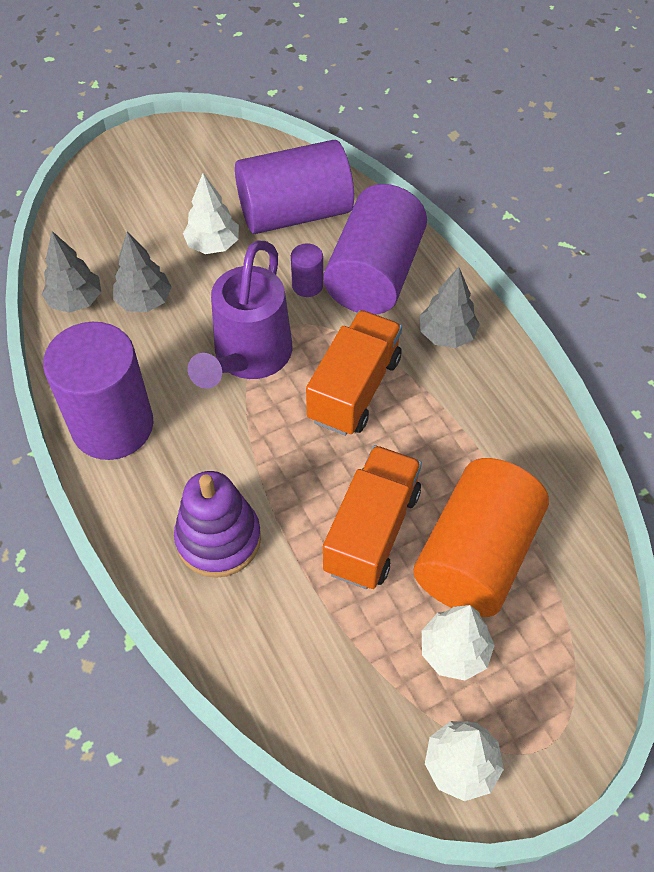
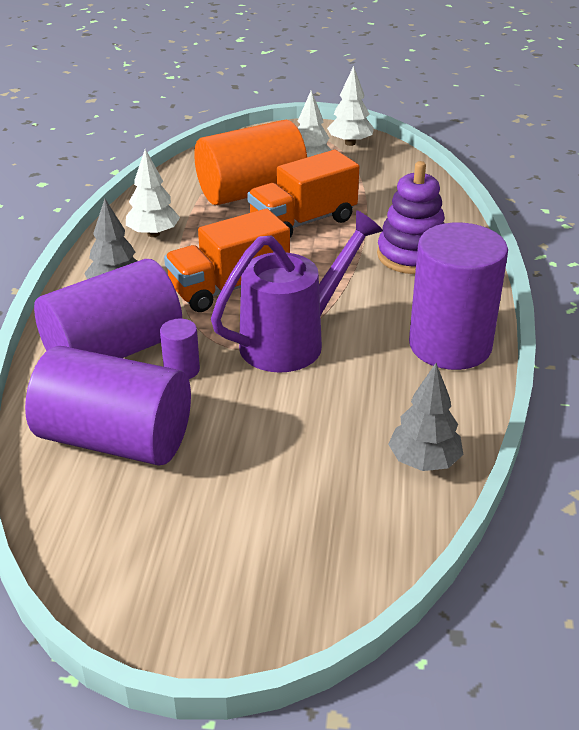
camera: 145 degrees left, 20 degrees down
(144, 301) = (350, 428): grey tree -> none
(213, 245) = (232, 449): white tree -> white tree (153, 234)

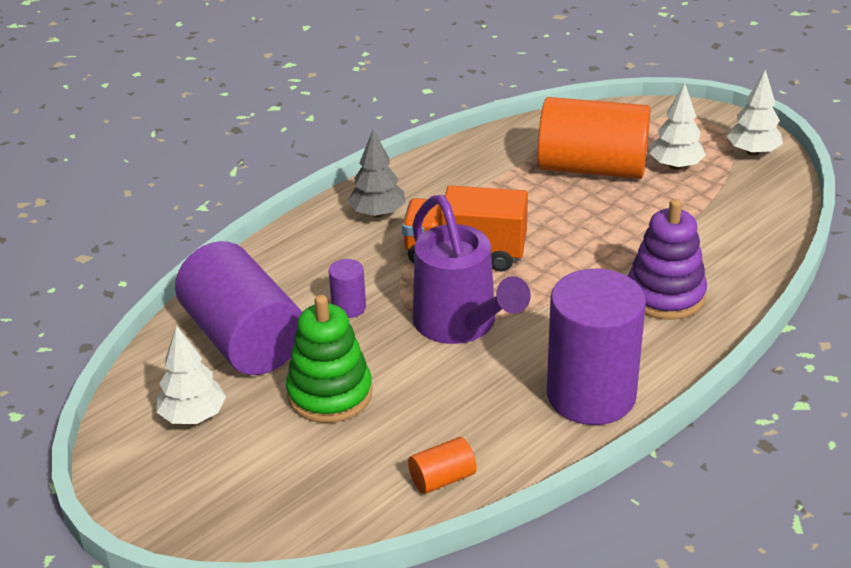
camera: 40 degrees right, 0 degrees up
(113, 351) = (317, 267): purple cylinder -> none
(153, 234) = (460, 176): white tree -> white tree (193, 416)
(251, 445) = (330, 394): none -> green stacking toy
(292, 341) = (461, 325): purple watering can -> purple watering can turned 60 degrees clockwise
(303, 222) = (603, 218): orange truck -> none
(424, 461) = (442, 479): grey tree -> orange cylinder

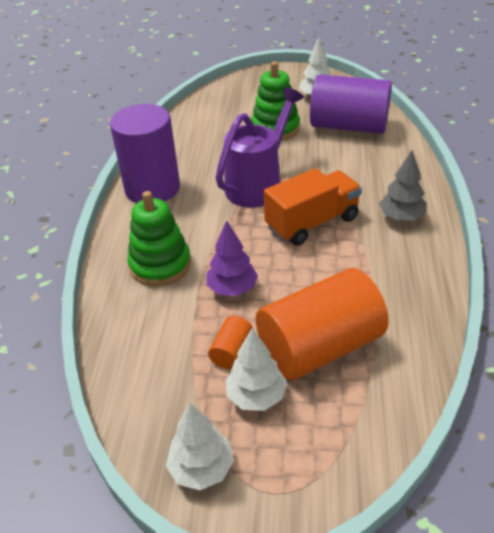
camera: 140 degrees right, 5 degrees up
(349, 307) = (326, 162): purple cylinder -> none
(442, 479) = (185, 128): orange cylinder -> orange cylinder (232, 352)
(461, 325) = (258, 184): purple watering can -> purple watering can turned 105 degrees clockwise
(615, 239) = (232, 288): none -> purple tree
(665, 295) = (160, 265): purple stacking toy -> green stacking toy

